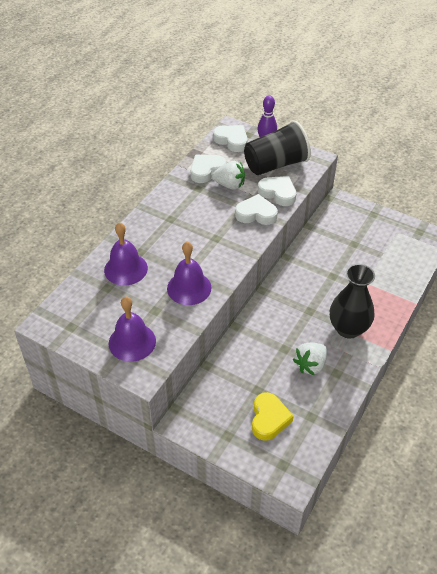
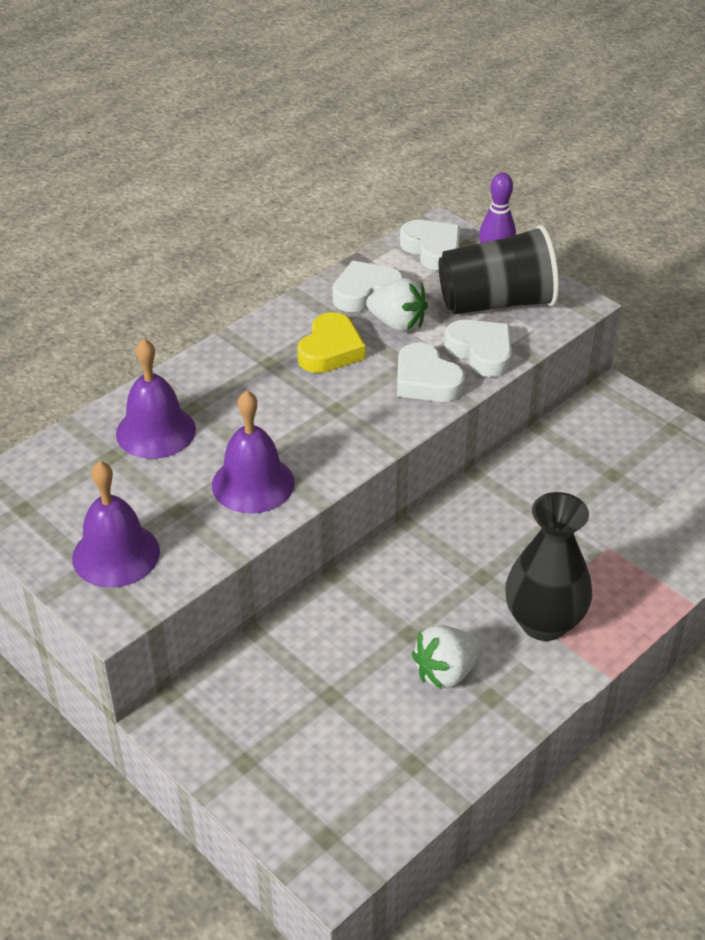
camera: 15 degrees right, 5 degrees down
(256, 214) = (426, 380): white heart -> white heart turned 150 degrees counterclockwise
(269, 419) = (332, 750): yellow heart -> yellow heart (330, 350)

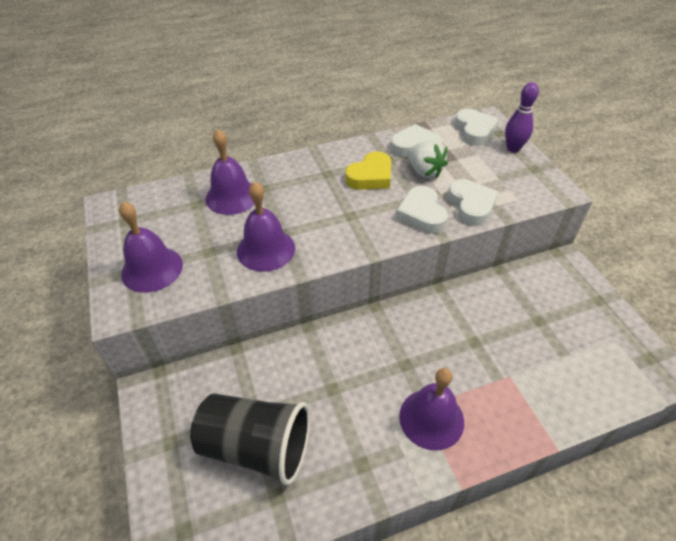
camera: 25 degrees right, 5 degrees up
(446, 672) = (341, 430): white strawberry -> none
(496, 303) = (500, 175): black cup -> black cup (256, 447)
(543, 622) = (431, 418): black vase -> purple bell

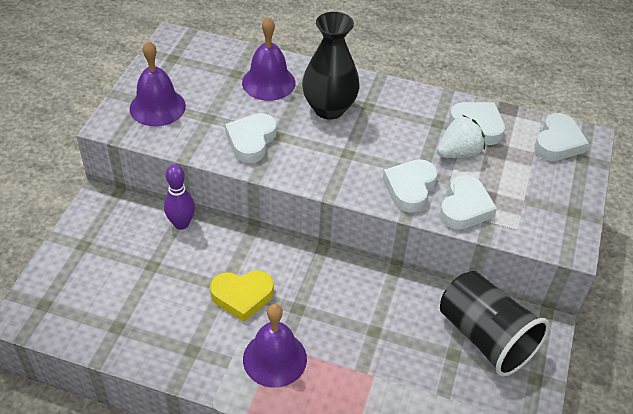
camera: 35 degrees right, 0 degrees up
(256, 447) = (134, 287): black cup -> black cup (485, 337)
(266, 249) = (251, 141): purple bell -> white heart
(301, 190) = (329, 109): none -> black vase
(370, 176) = (403, 130): yellow heart -> yellow heart (242, 296)
(424, 171) = (458, 153): white strawberry -> white strawberry turned 120 degrees counterclockwise
(513, 148) = (577, 181): purple bowling pin -> purple bowling pin (181, 224)

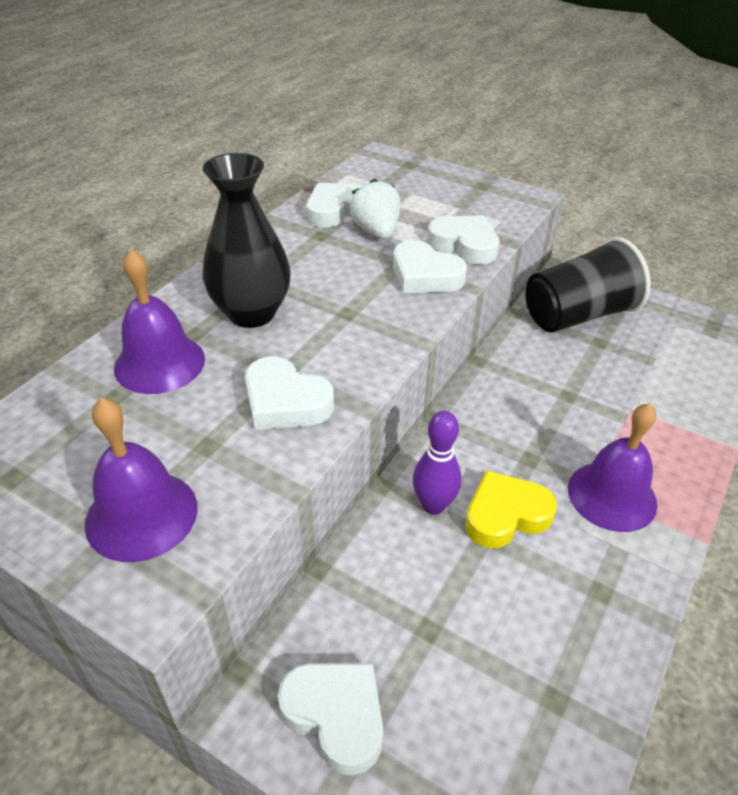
camera: 75 degrees left, 5 degrees down
(181, 224) = (346, 575): purple bowling pin -> purple bowling pin (433, 505)
(242, 296) = (505, 515): yellow heart -> yellow heart turned 120 degrees counterclockwise
(558, 142) = (382, 171): white heart -> white heart (336, 715)

